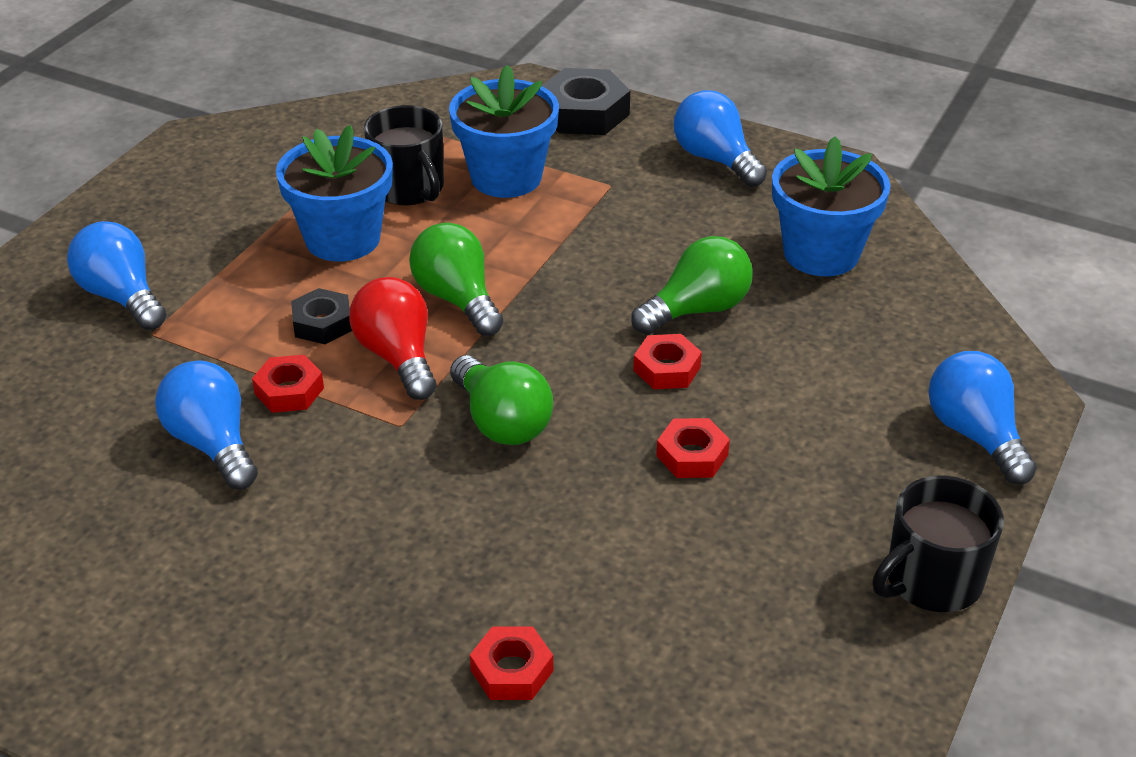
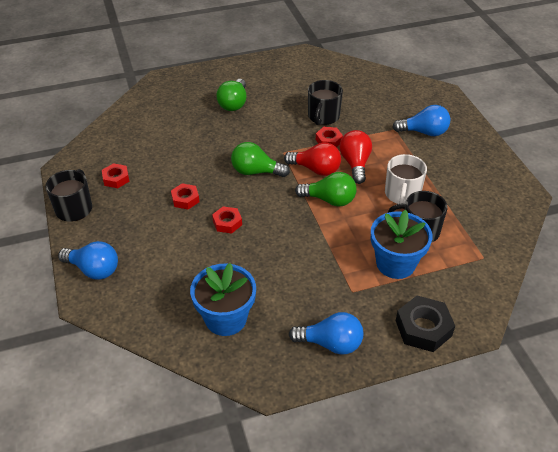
camera: 135 degrees right, 5 degrees up
(213, 444) = (323, 117): blue light bulb -> black mug
(322, 323) = (355, 164): black nut -> red light bulb
(343, 239) = (402, 194): blue flower pot -> white mug
(512, 670) = (171, 120): red nut -> red nut (116, 179)
(697, 309) = (244, 254): green light bulb -> green light bulb (234, 103)

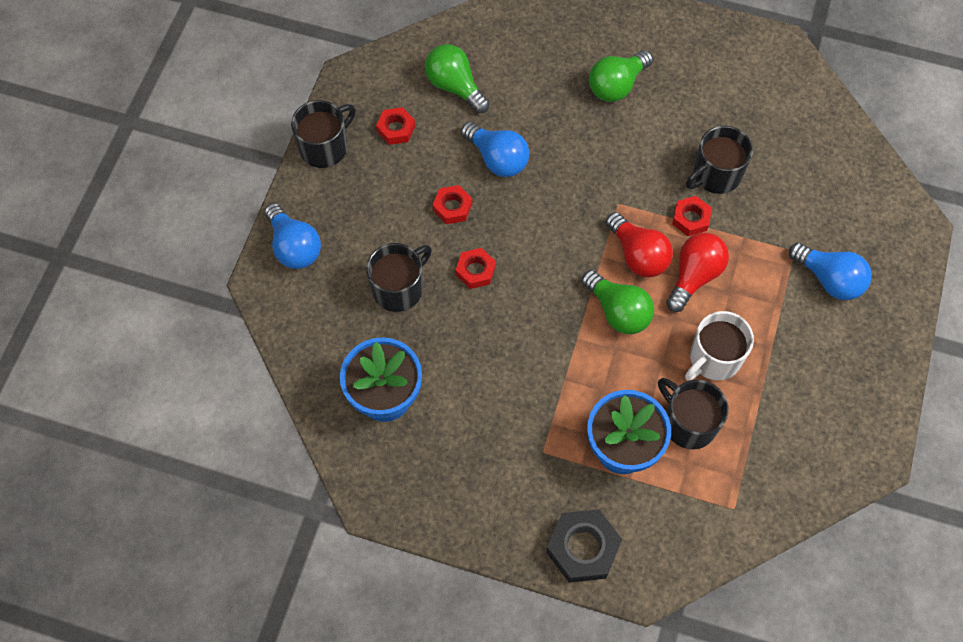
camera: 35 degrees right, 20 degrees up
(185, 256) = (399, 288): none -> black mug
(256, 172) = (562, 215): green light bulb -> green light bulb (455, 86)
(330, 343) = (469, 499): blue light bulb -> blue light bulb (497, 159)

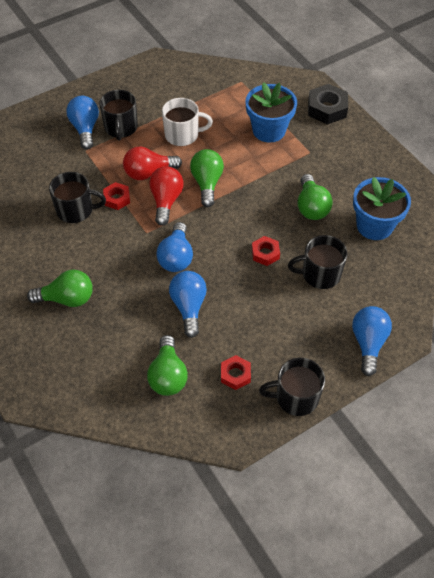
camera: 140 degrees left, 10 degrees down
(452, 207) = (245, 297): red nut -> none
(475, 369) = (311, 207): none -> green light bulb
(561, 199) = (176, 257): none -> blue light bulb
(688, 423) = (225, 120): black mug -> black mug (121, 128)

